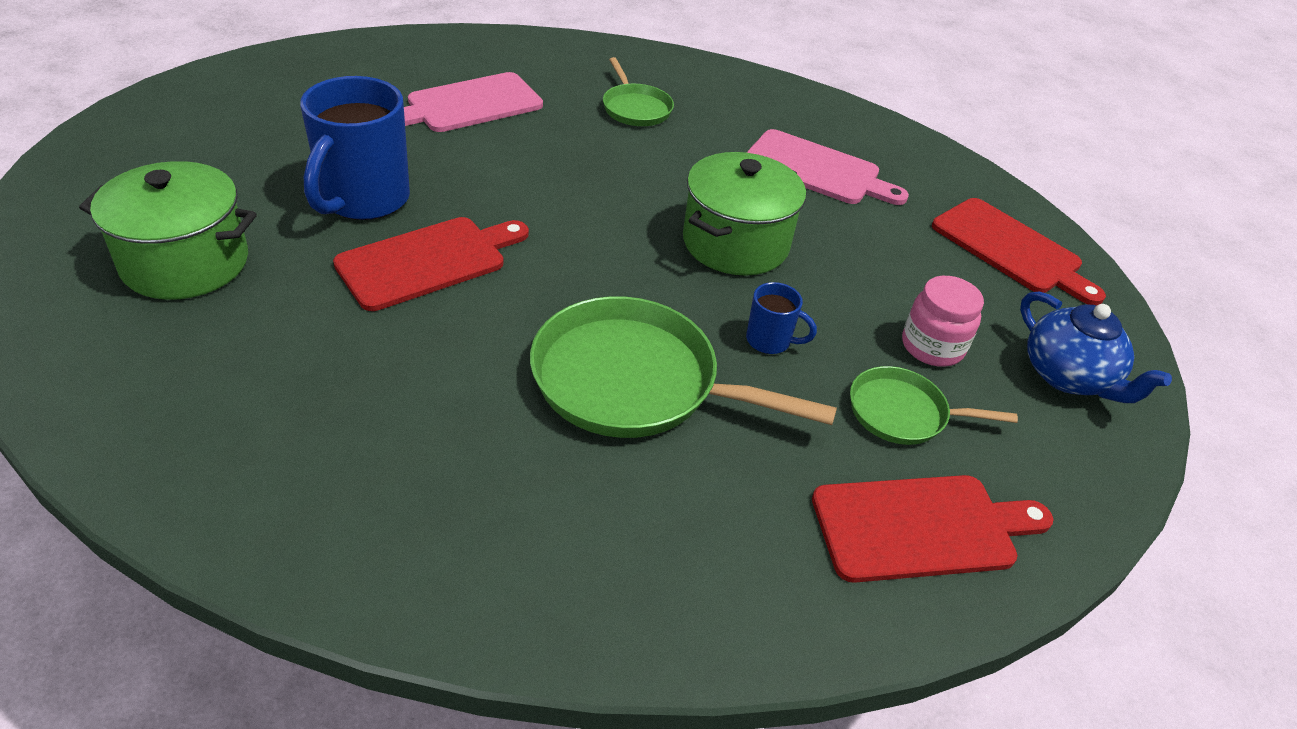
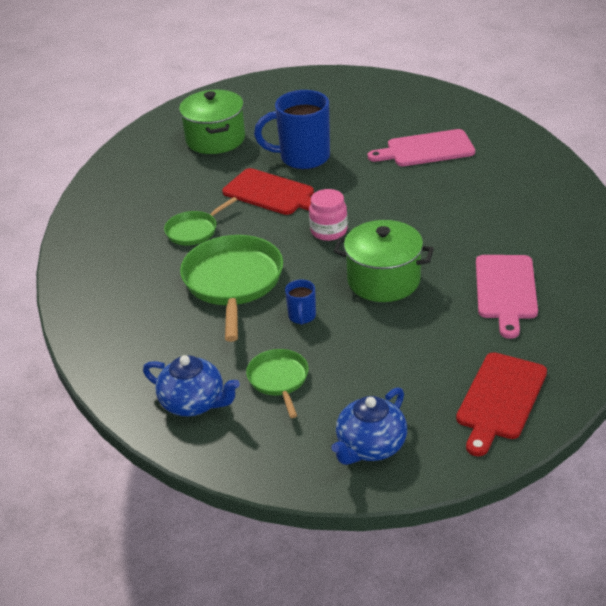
camera: 75 degrees right, 5 degrees down
(469, 104) = (426, 149): pink cutting board -> pink cutting board turned 45 degrees counterclockwise
(635, 108) = (494, 201): green pan -> green pan (194, 231)
(921, 527) = (194, 403): red cutting board -> blue teapot
(932, 347) = (350, 380): pink jar -> pink jar (329, 231)

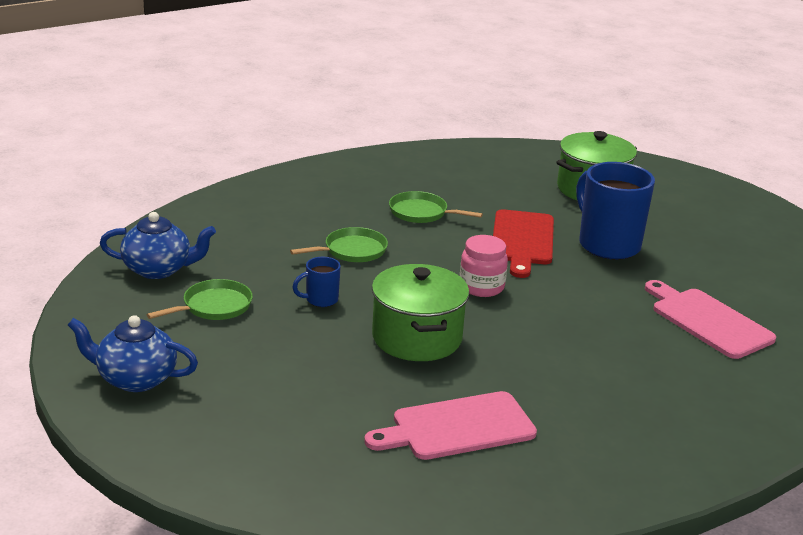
camera: 60 degrees right, 10 degrees down
(194, 403) = (159, 269): blue teapot -> blue teapot turned 90 degrees counterclockwise
(233, 282) = (352, 251): green pan -> green pan, size x0.54
(500, 399) = (248, 453): red cutting board -> none

